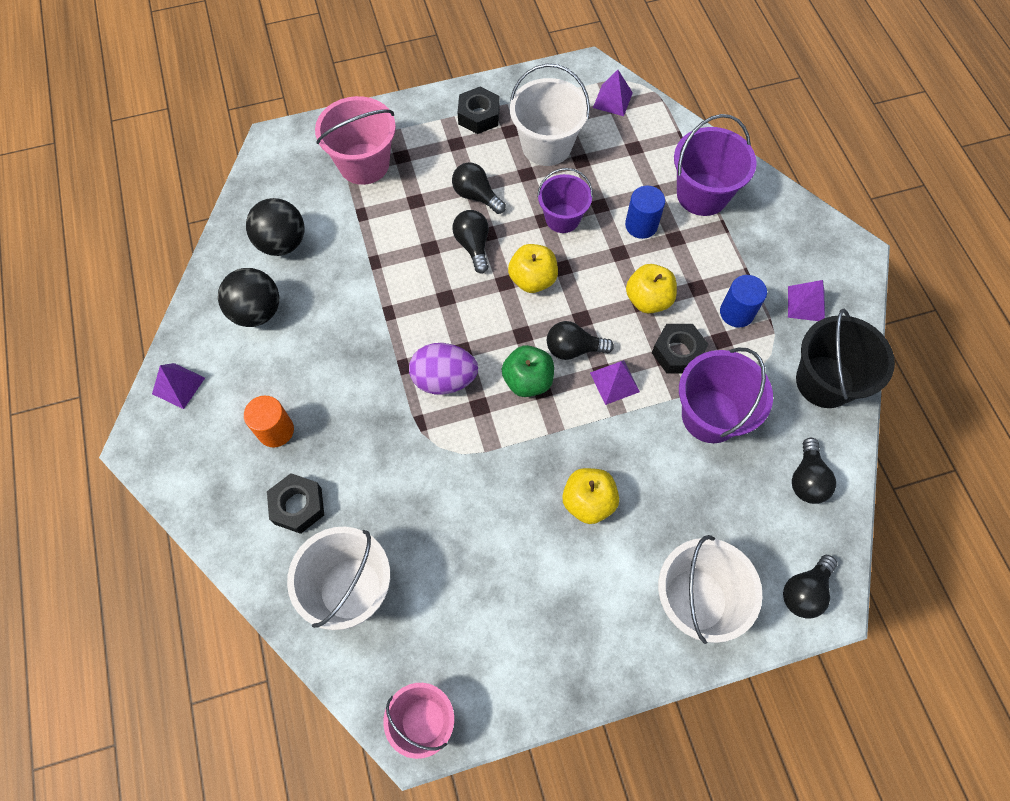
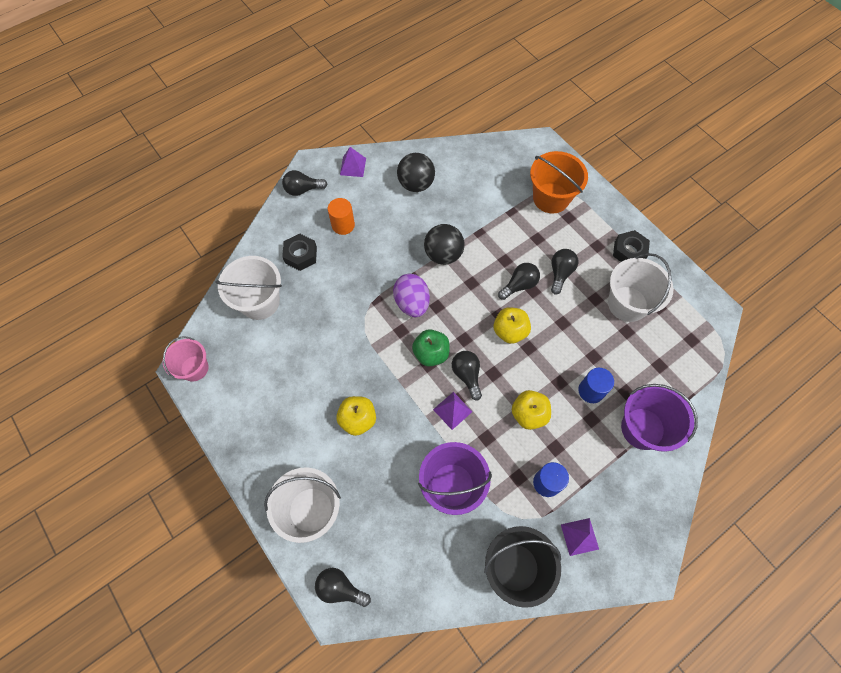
camera: 70 degrees right, 0 degrees up
(282, 243) = (469, 177): black ball -> black ball (443, 254)
(364, 164) = (551, 198): pink bucket -> orange bucket
(562, 218) = (569, 334): purple bucket -> none
(612, 100) = (696, 336): purple pyramid -> none
(677, 352) = (494, 447): black nut -> none
(806, 479) = (427, 571): black light bulb -> black light bulb (303, 189)

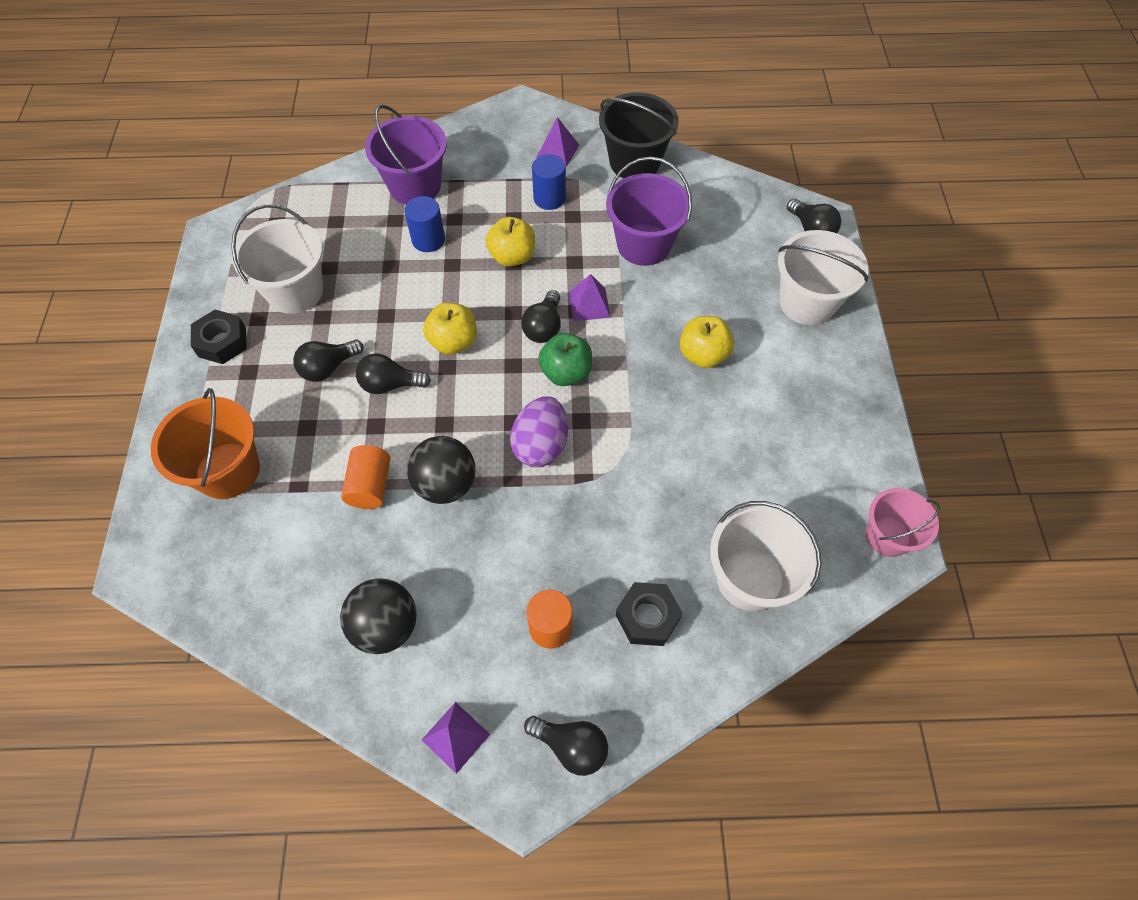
camera: 145 degrees left, 5 degrees down
(478, 232) = (370, 486): none -> orange cylinder

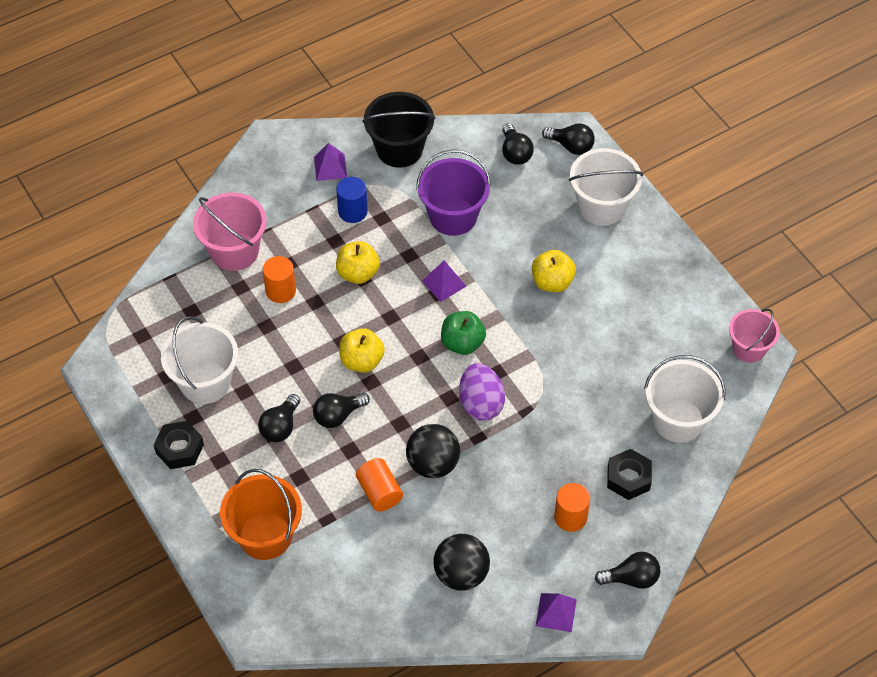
camera: 30 degrees left, 5 degrees down
(415, 186) = (234, 251): purple bucket -> pink bucket
(428, 240) = (280, 291): blue cylinder -> orange cylinder
(544, 327) = (422, 317): black light bulb -> black light bulb (515, 153)

